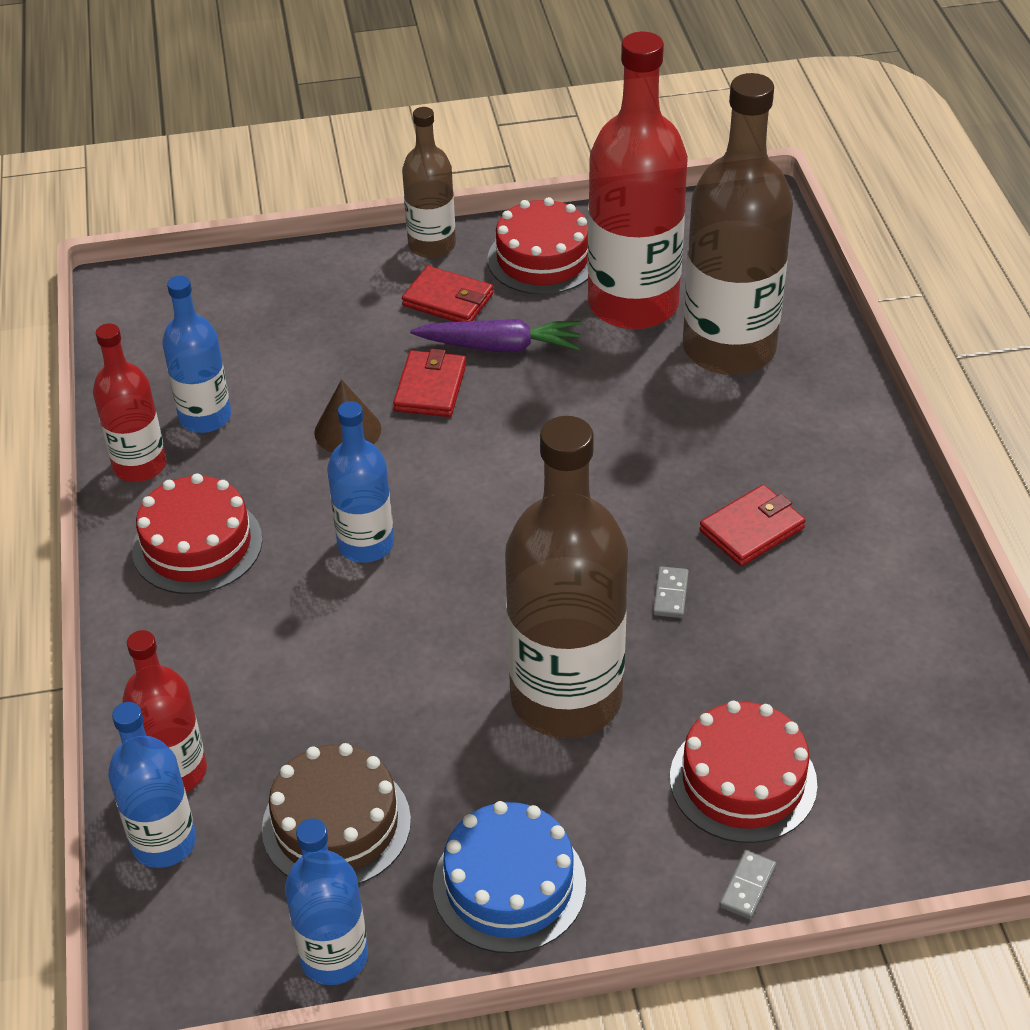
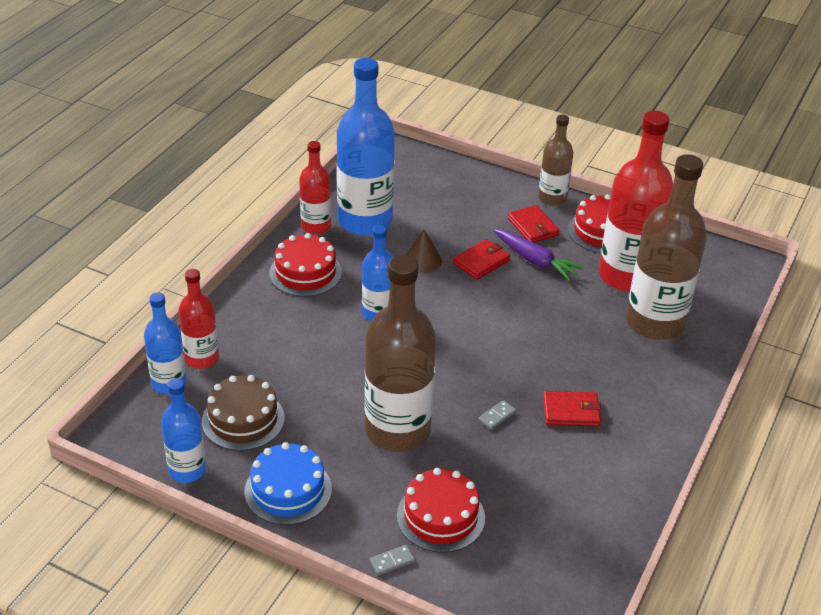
camera: 35 degrees right, 5 degrees down
(205, 417) = (365, 221): blue bottle -> blue bottle, size x1.83

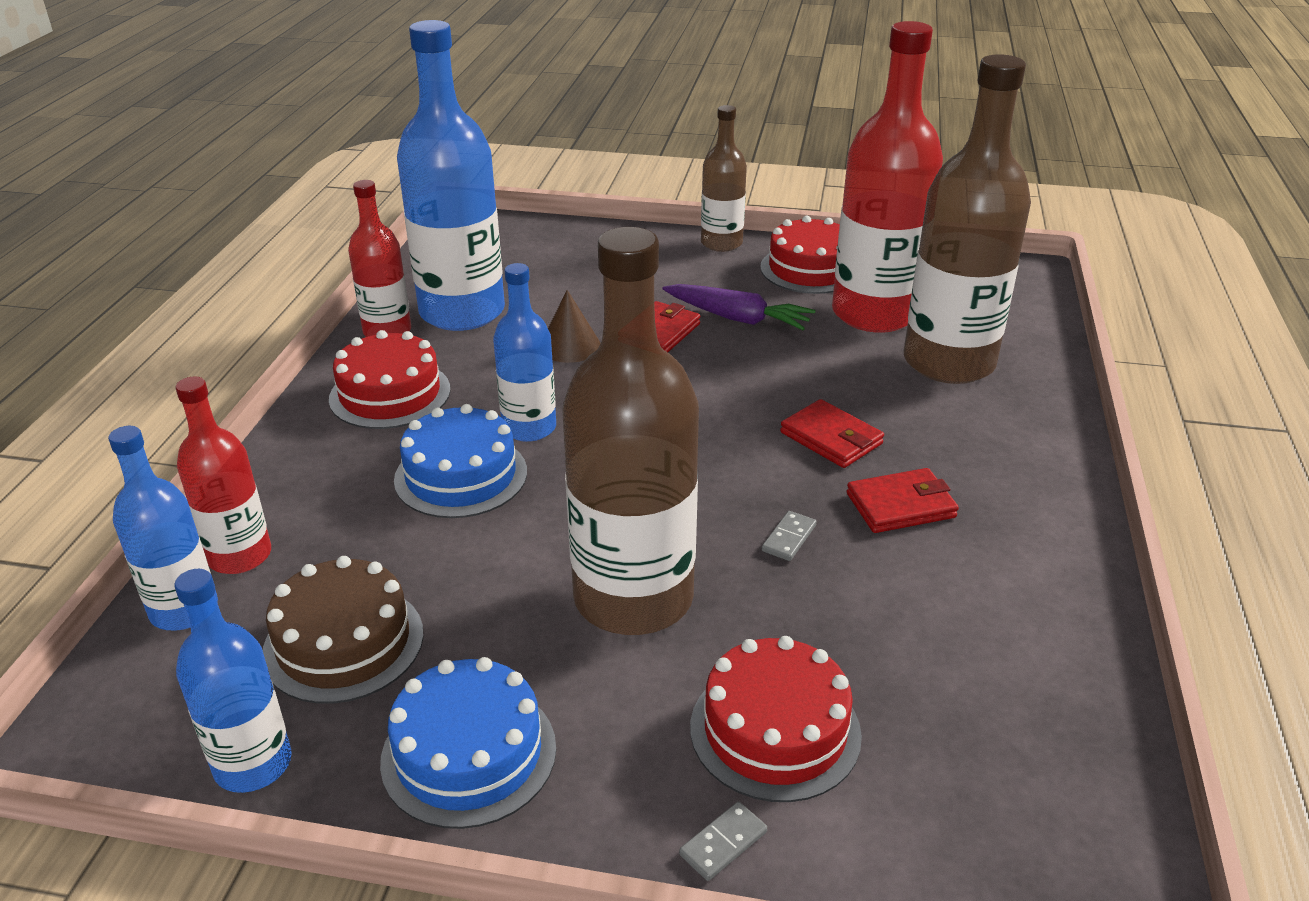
camera: 15 degrees left, 5 degrees down
(330, 336) = (461, 475): none -> blue cake
(533, 227) = (712, 279): red wallet -> red wallet (831, 438)

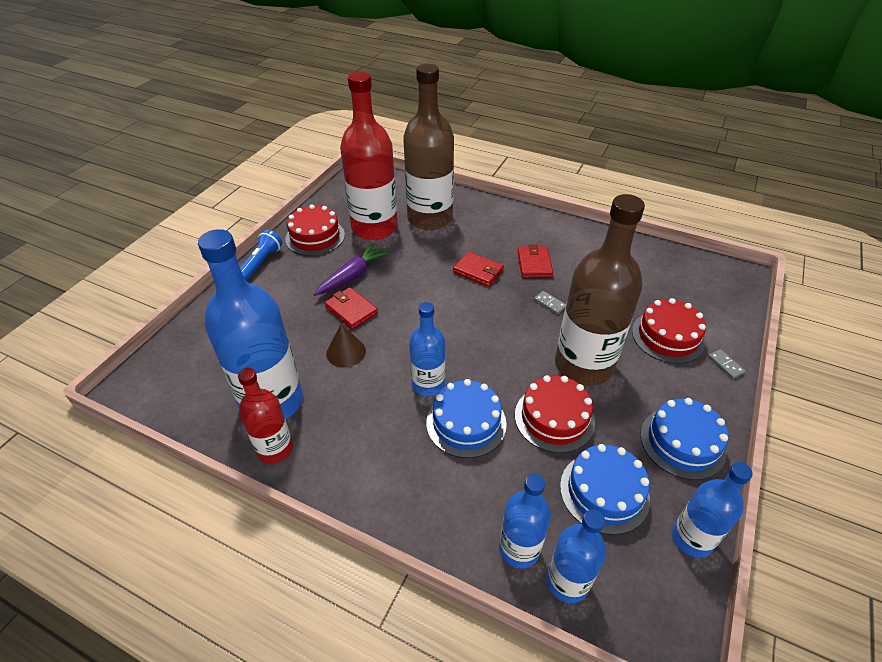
camera: 75 degrees left, 10 degrees up
(240, 556) = (519, 549): red bottle -> blue bottle
(344, 643) = (604, 492): brown cake -> blue cake
(390, 394) = (361, 453): red cake -> red cake (554, 418)
(721, 243) = (261, 263): brown bottle -> blue flashlight
(831, 438) = (478, 271): red wallet -> red wallet turned 60 degrees clockwise

